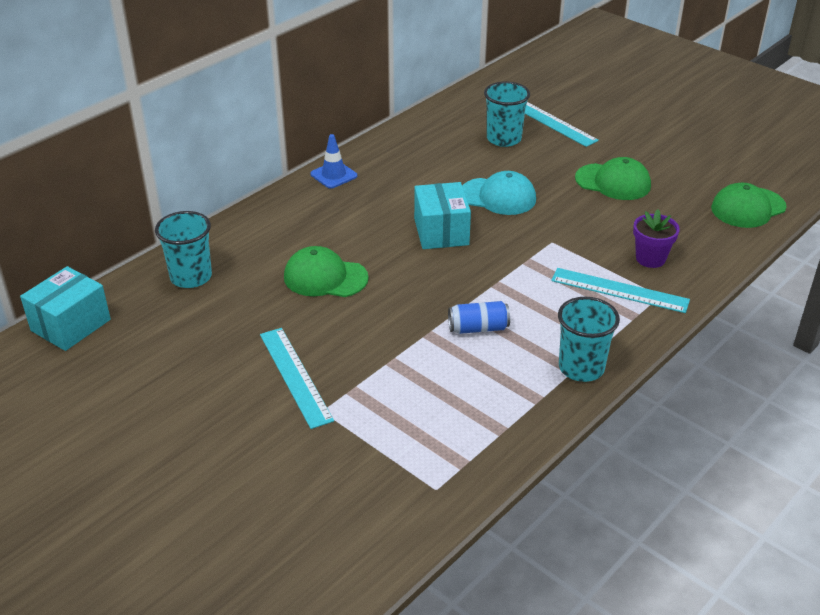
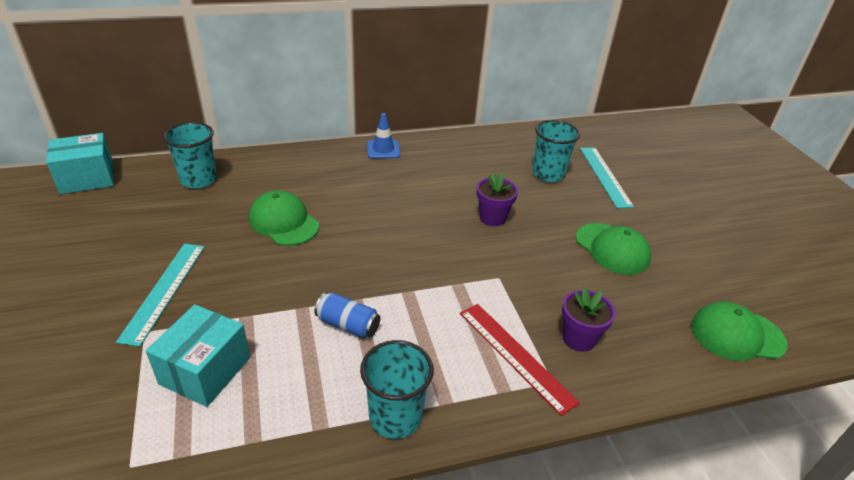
camera: 30 degrees right, 0 degrees up
(441, 232) = (413, 226): turquoise box -> turquoise box (205, 370)
(498, 196) = (492, 218): turquoise cap -> purple flower pot
(619, 290) = (515, 355): turquoise ruler -> red ruler

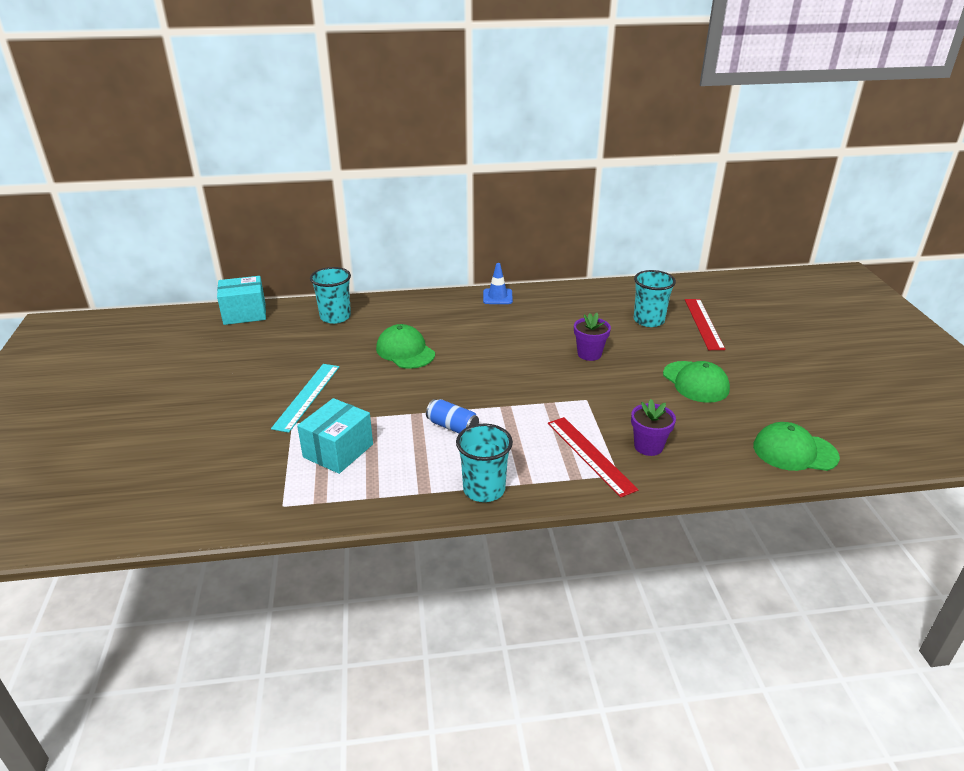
camera: 10 degrees right, 5 degrees down
(605, 176) = (704, 323): turquoise ruler -> red ruler

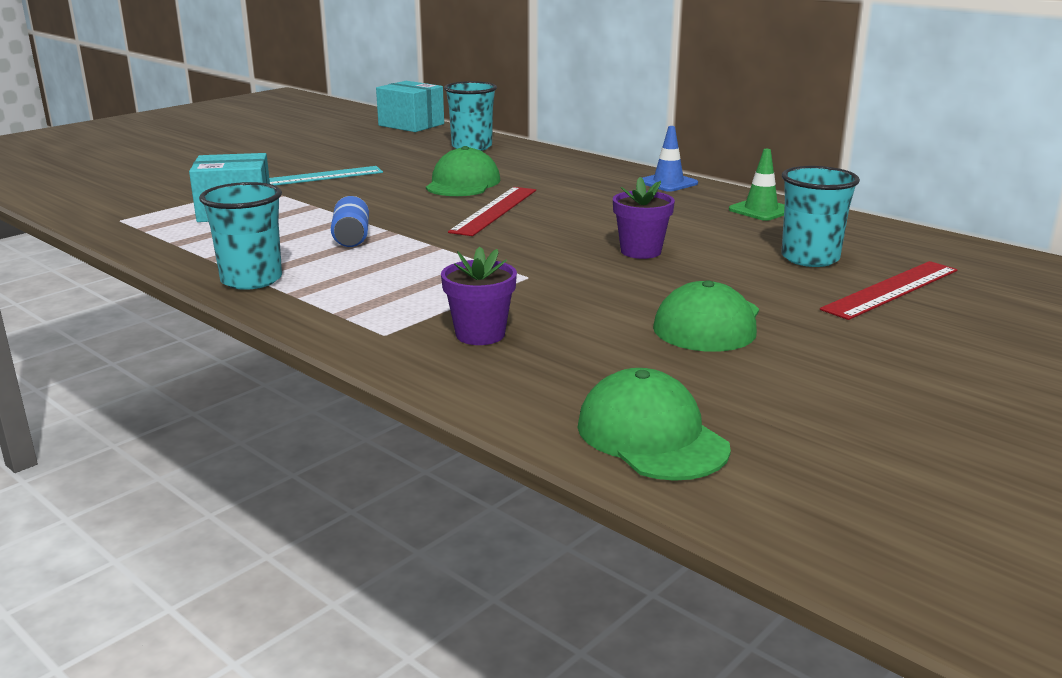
camera: 50 degrees right, 10 degrees down
(572, 297) = (761, 210): none -> green traffic cone
(590, 455) = (403, 309): red ruler -> red ruler (494, 210)

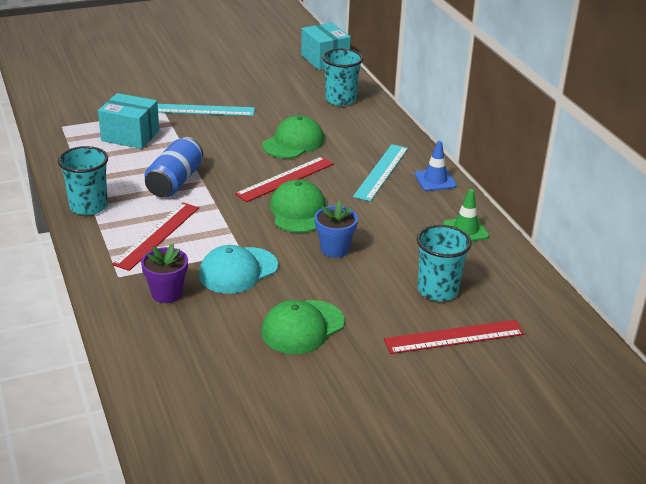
camera: 25 degrees right, 10 degrees up
(351, 237) = (175, 182): blue can -> blue can, size x1.51
(390, 285) = (157, 235): none -> red ruler
(548, 293) = (238, 271): none -> turquoise cap
(600, 187) = (381, 172): none -> turquoise ruler
(640, 251) = (334, 249): purple flower pot -> blue flower pot
(651, 436) = (177, 400): green cap -> green cap (298, 211)

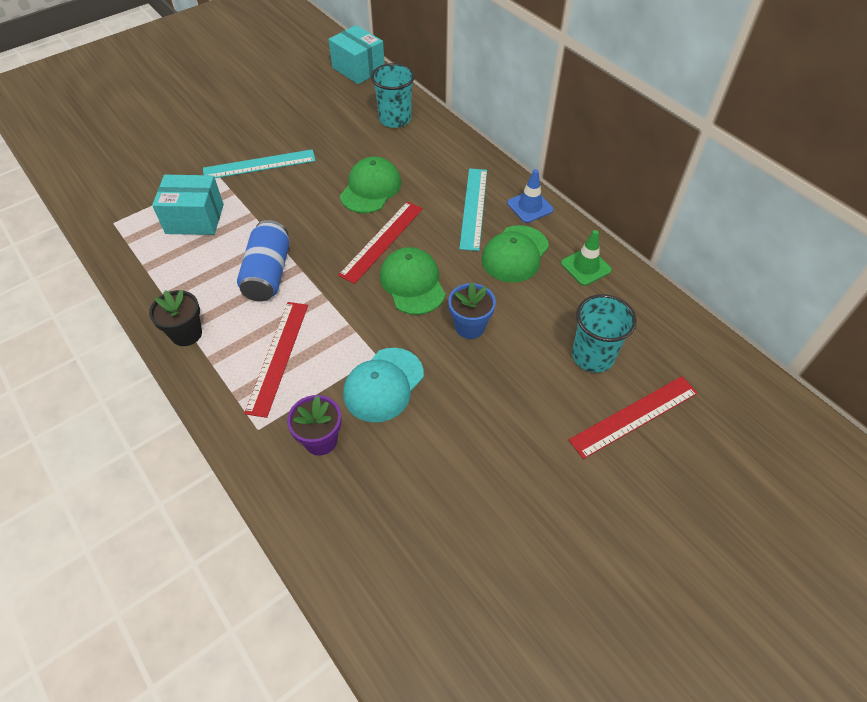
camera: 15 degrees left, 20 degrees up
(88, 206) = (186, 334): turquoise cup -> black flower pot
(302, 327) = (481, 447): green cap -> green cap (515, 254)

